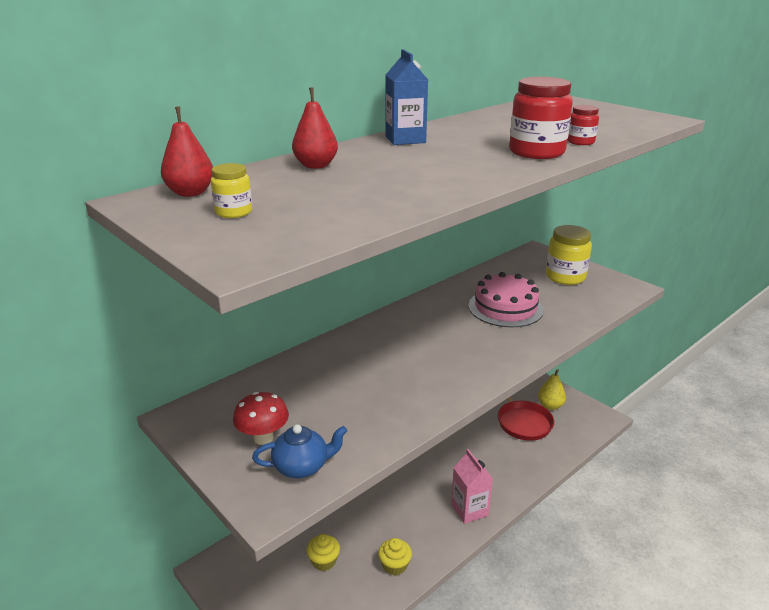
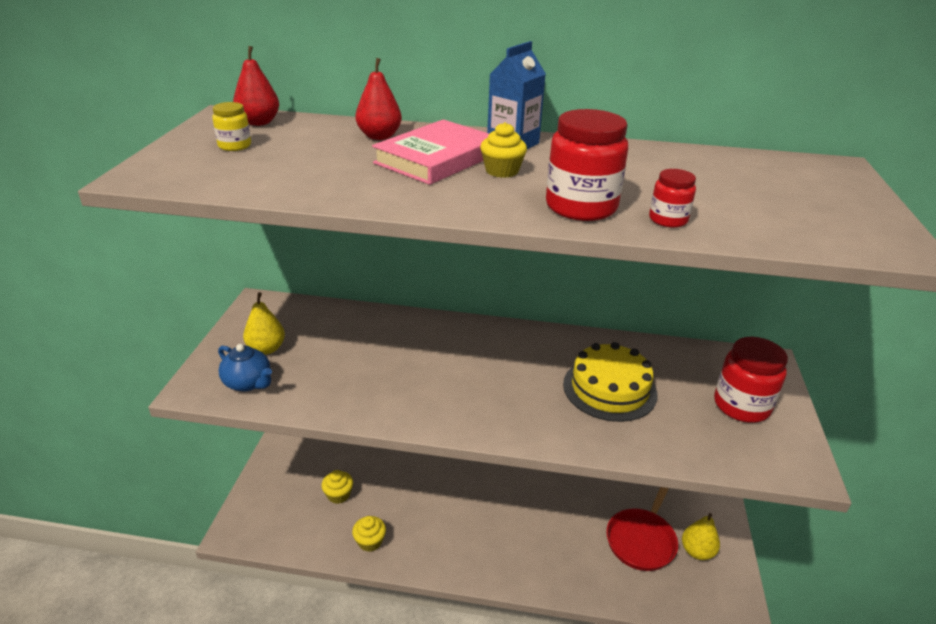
camera: 50 degrees right, 5 degrees up
(263, 438) = (266, 349): red mushroom -> yellow pear
(395, 162) = (437, 159): none -> pink book
(448, 153) = (502, 171): none -> yellow cupcake
(469, 510) = (477, 560): pink carton -> none
(505, 308) = (609, 389): pink cake -> yellow cake
(565, 277) = (741, 405): yellow jar -> red jar

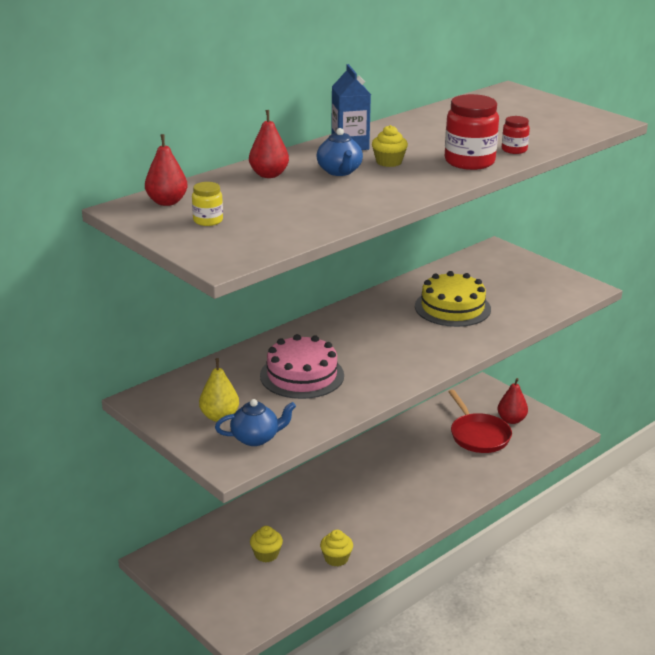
camera: 50 degrees left, 5 degrees down
(376, 359) = (302, 375): none -> pink cake
(437, 159) = (339, 171): pink book -> blue teapot
(697, 551) = (511, 420): yellow pear -> red pear
(741, 405) = (520, 277): red jar -> none

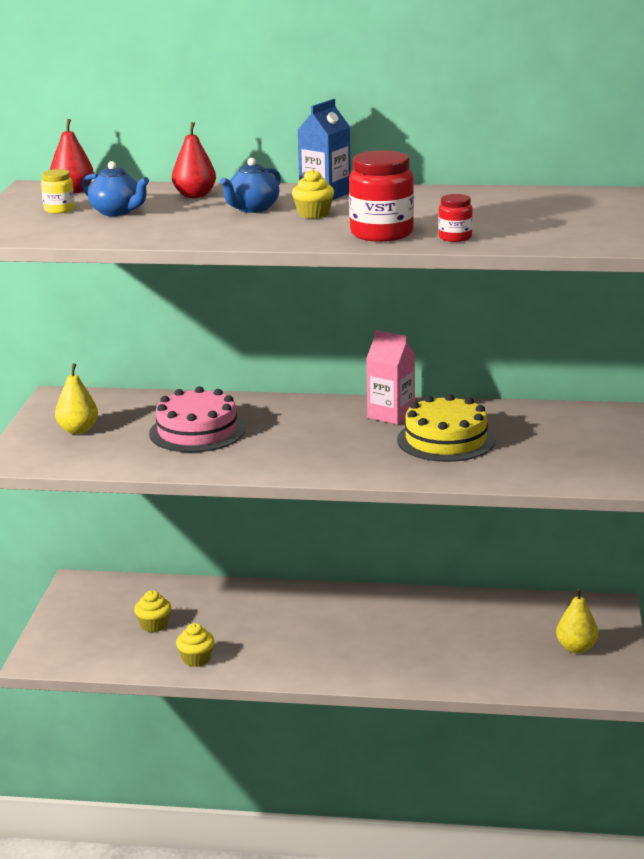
camera: 50 degrees right, 5 degrees down
(256, 438) = (66, 454): blue teapot -> blue teapot (117, 212)
(388, 306) = (391, 415): none -> pink carton
(478, 435) = (513, 642): red pan -> none
(511, 420) = (576, 648): red pear -> yellow pear

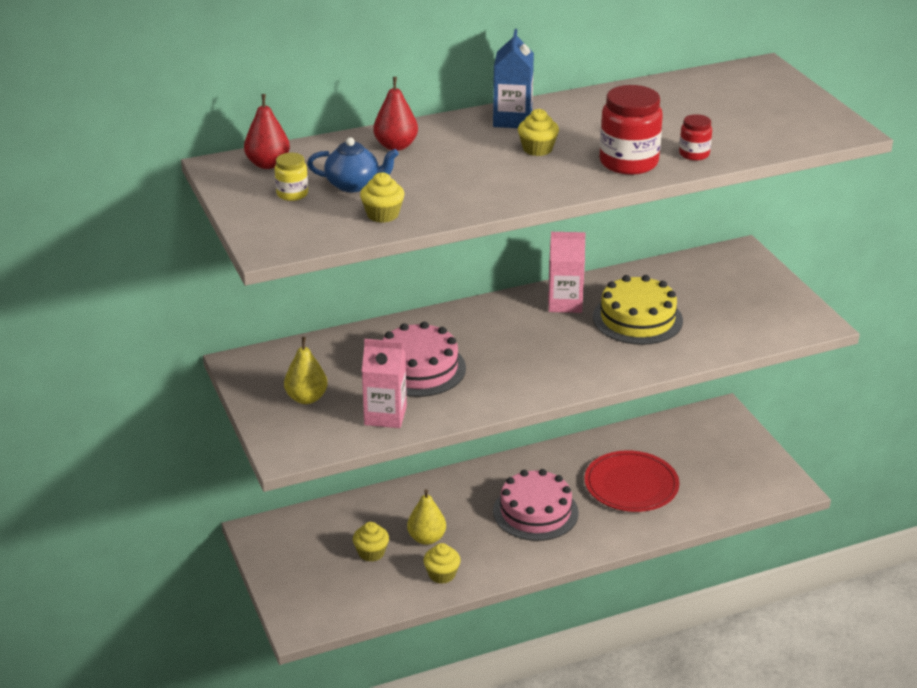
camera: 30 degrees left, 10 degrees up
(107, 232) = (382, 215): none -> yellow cupcake
(125, 456) = (385, 416): none -> pink carton
(252, 209) = (474, 153): blue teapot -> none
(333, 636) = (535, 512): none -> pink cake
(449, 641) = (631, 485): none -> red plate
(576, 648) = (731, 459): yellow pear -> yellow pear (426, 538)

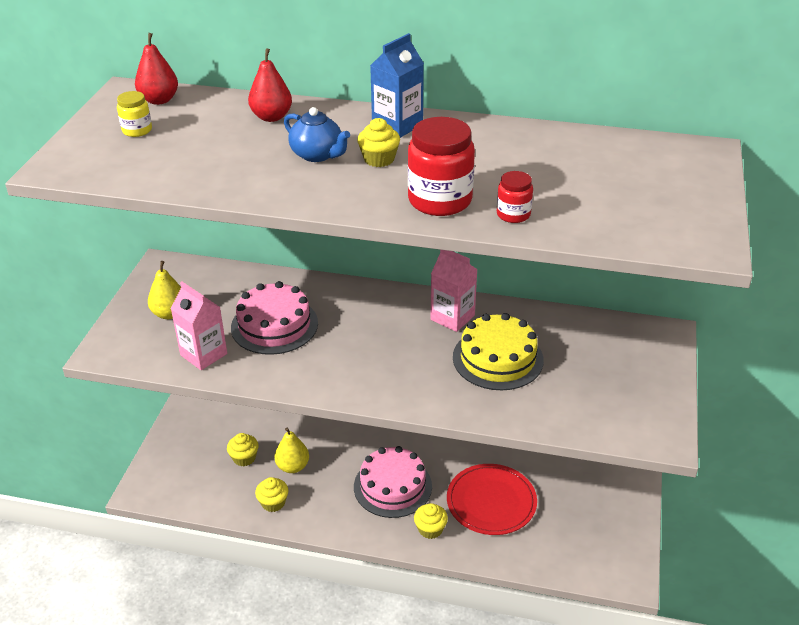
camera: 35 degrees right, 5 degrees up
(354, 185) = (190, 139): blue teapot -> blue teapot (317, 155)
(382, 215) = (171, 173): yellow cupcake -> yellow cupcake (430, 529)

